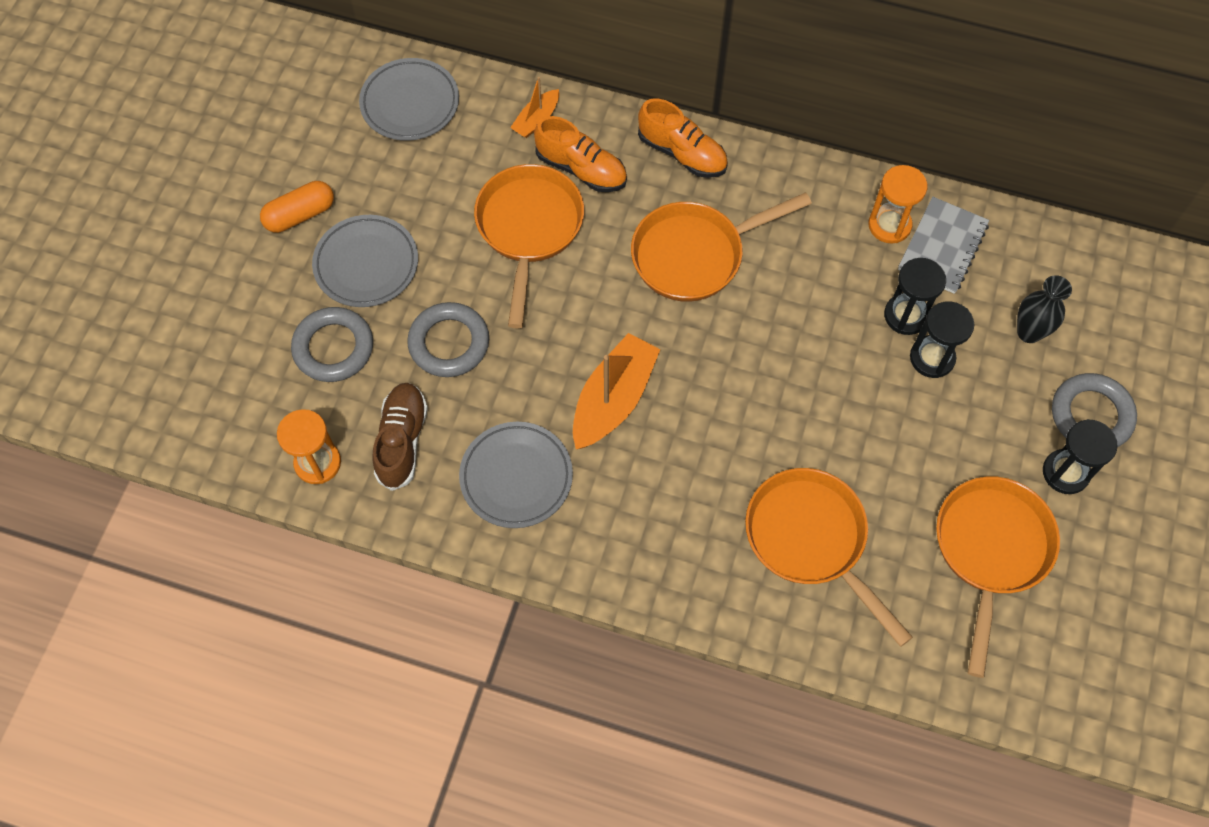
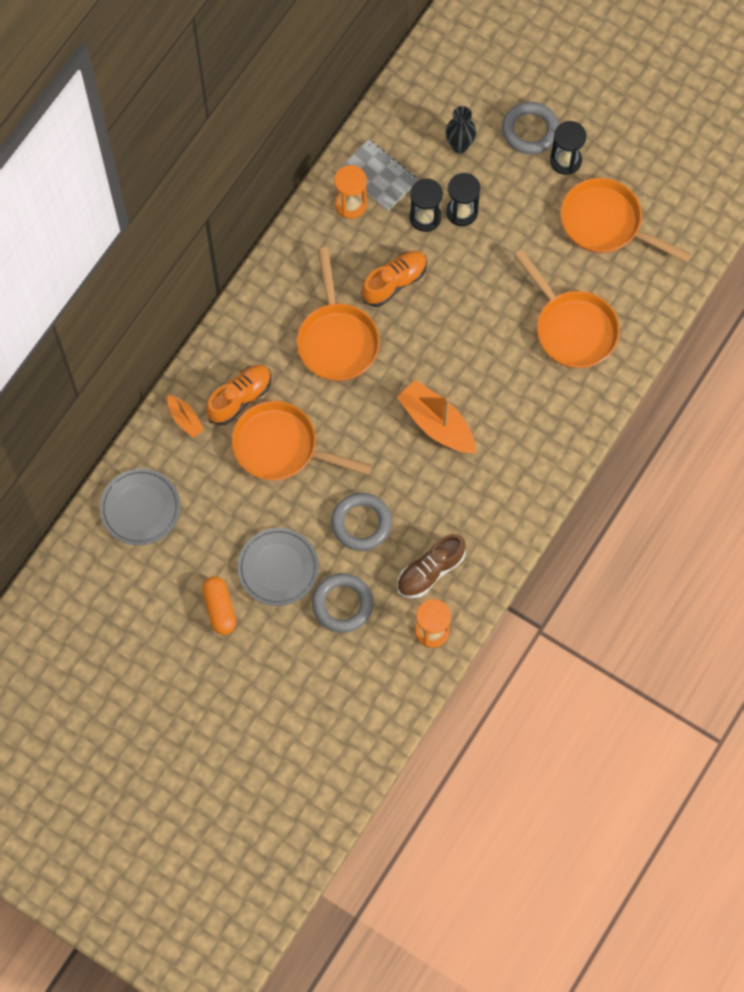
camera: 75 degrees left, 5 degrees up
(402, 441) = (430, 571): brown shoe -> brown shoe turned 60 degrees counterclockwise
(516, 477) = (478, 501): grey plate -> none
(682, 153) = (247, 324): orange shoe -> orange shoe (394, 282)
(811, 540) = (572, 328): orange pan -> orange pan turned 105 degrees counterclockwise

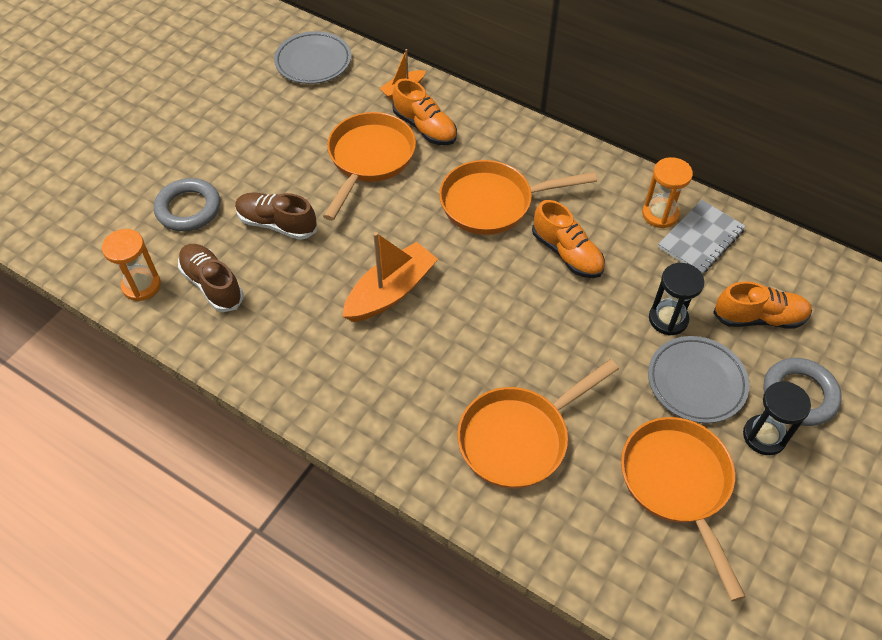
camera: 90 degrees right, 15 degrees down
(220, 609) = (203, 116): orange capsule -> none
(278, 568) = (237, 158): grey plate -> grey plate (696, 382)
(361, 523) = (277, 224): grey ring -> brown shoe
(425, 217) = (654, 282): black hourglass -> none
(459, 145) = (759, 318): black vase -> orange shoe
(606, 224) = (678, 485): orange pan -> orange pan turned 45 degrees counterclockwise

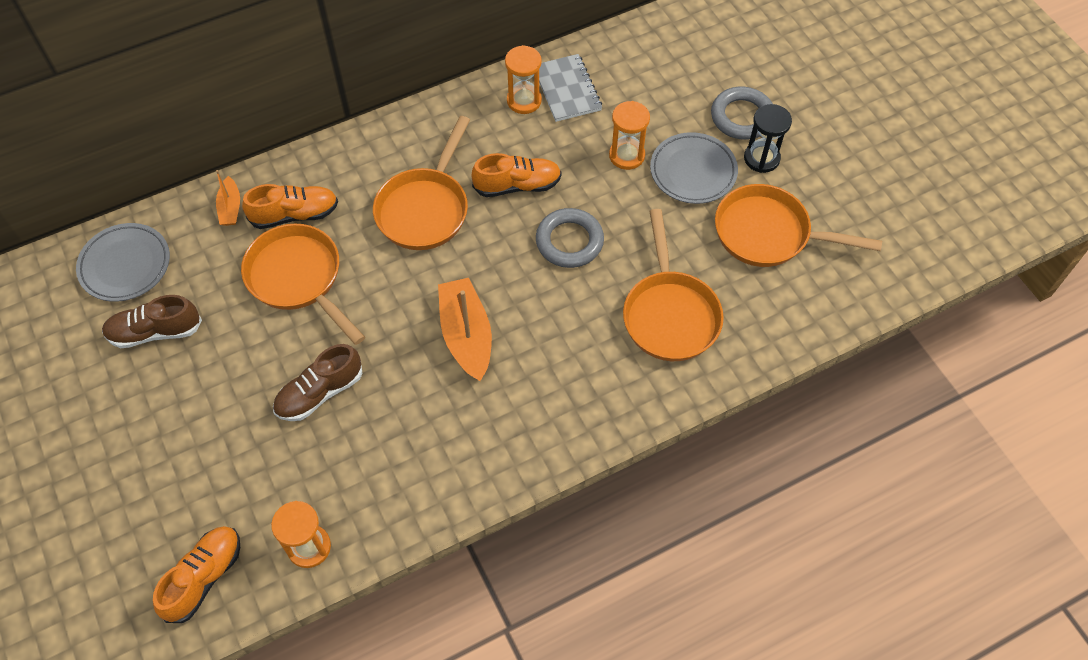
camera: 60 degrees left, 5 degrees up
(188, 209) = (239, 464): grey ring -> grey ring (569, 241)
(212, 284) = (354, 481): brown shoe -> brown shoe (155, 332)
(668, 319) = (626, 155): black hourglass -> orange hourglass
(759, 318) = (663, 99): orange shoe -> orange shoe (204, 577)

